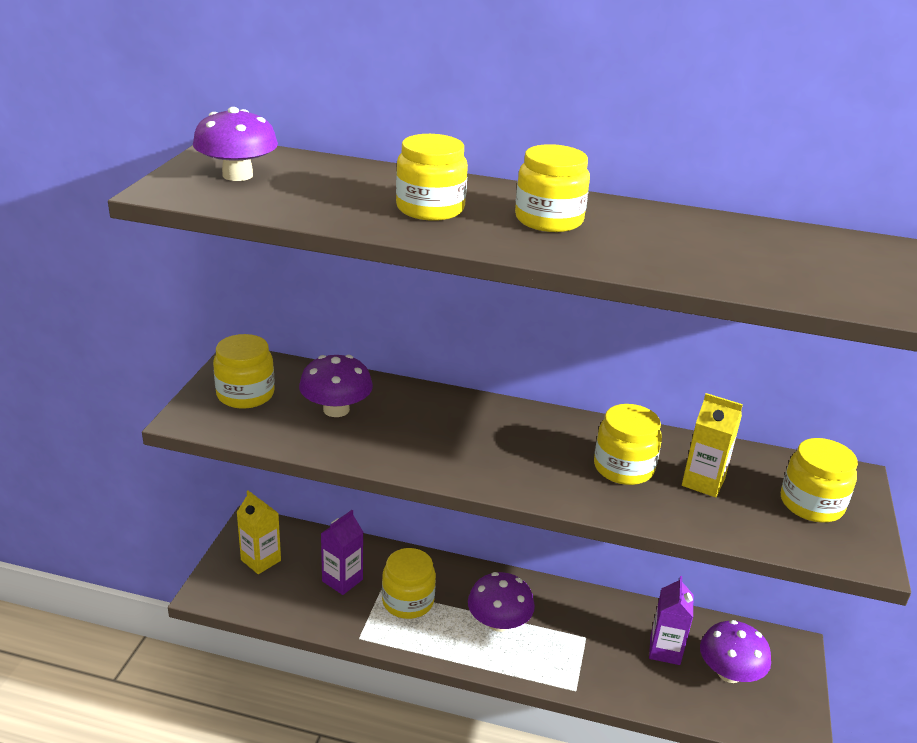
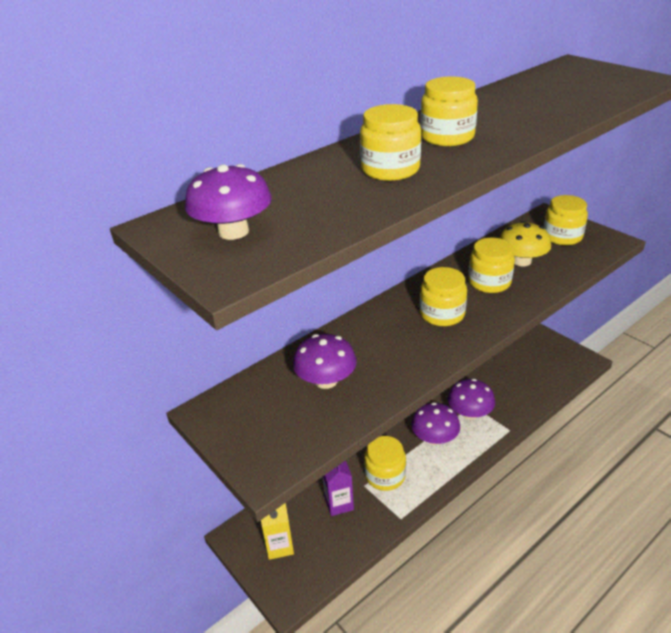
camera: 50 degrees left, 5 degrees up
(245, 394) = (260, 425): yellow jar -> yellow jar (442, 314)
(665, 650) = (502, 378): purple carton -> none
(703, 482) = (521, 261): yellow carton -> yellow mushroom
(729, 672) = (532, 362): purple mushroom -> purple mushroom (470, 413)

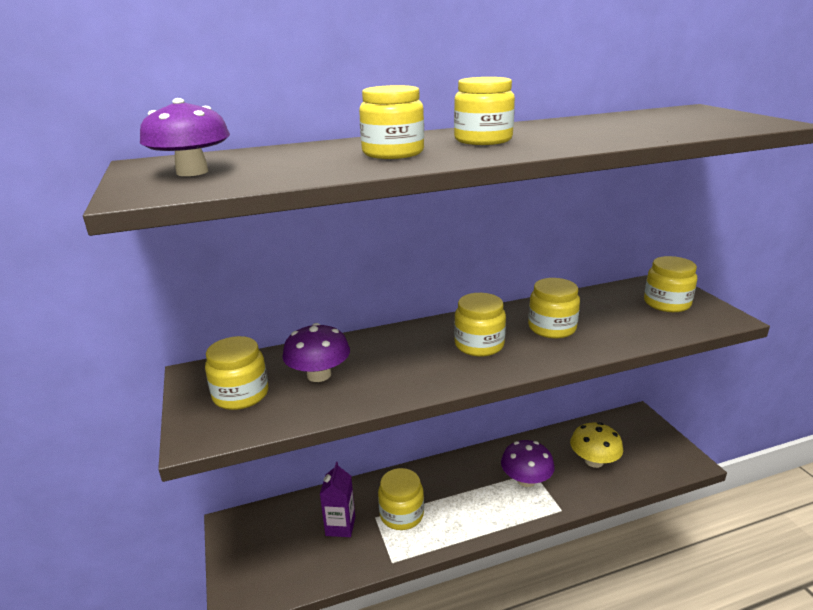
camera: 20 degrees right, 10 degrees down
(270, 420) = (241, 395): none -> yellow jar
(279, 546) = (261, 547): yellow carton -> none
(434, 438) = (474, 493): purple mushroom -> none
(521, 261) = (602, 316): yellow mushroom -> yellow mushroom (594, 461)

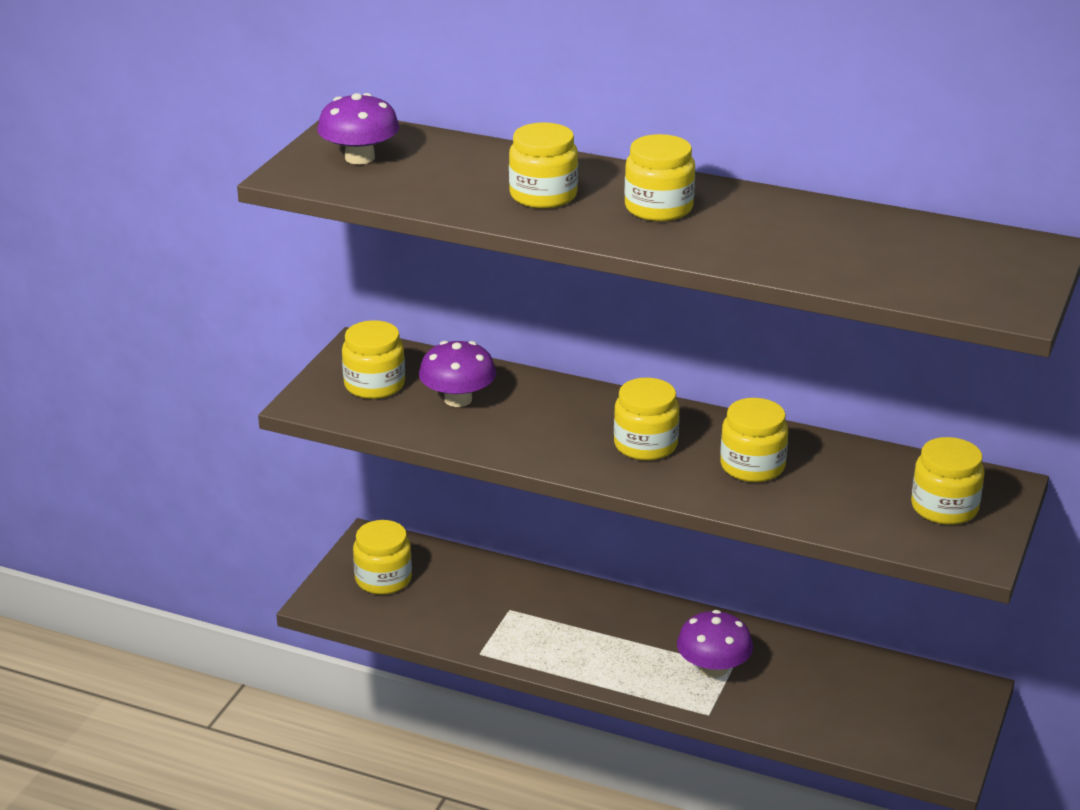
camera: 40 degrees right, 5 degrees up
(340, 526) = (467, 598): purple carton -> none
(401, 514) = (538, 622): yellow jar -> yellow jar (383, 579)
(594, 461) = (824, 697): yellow mushroom -> none

